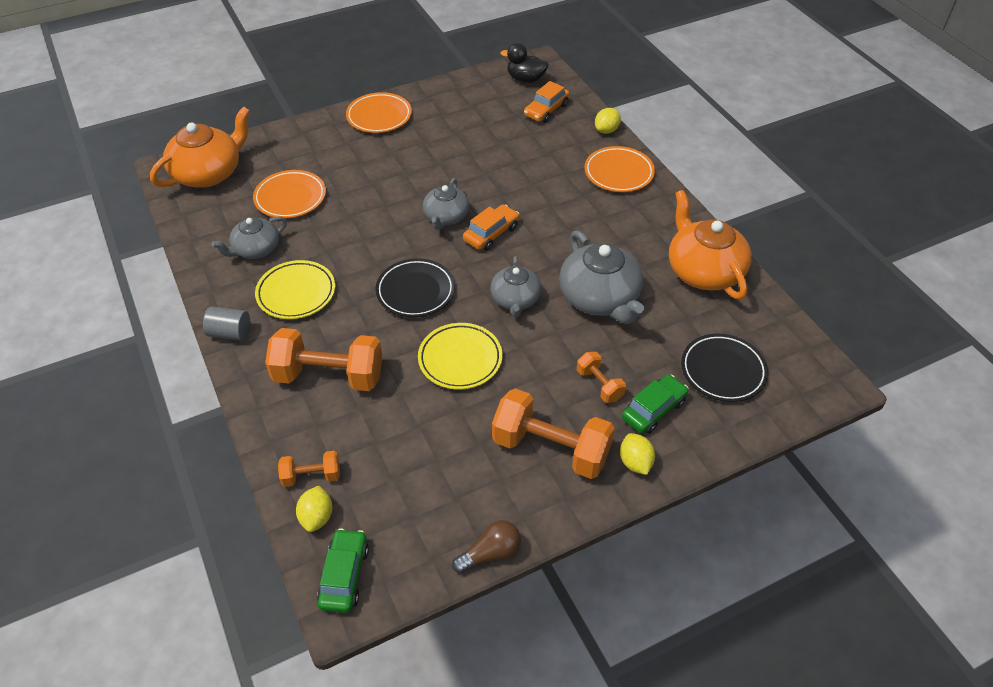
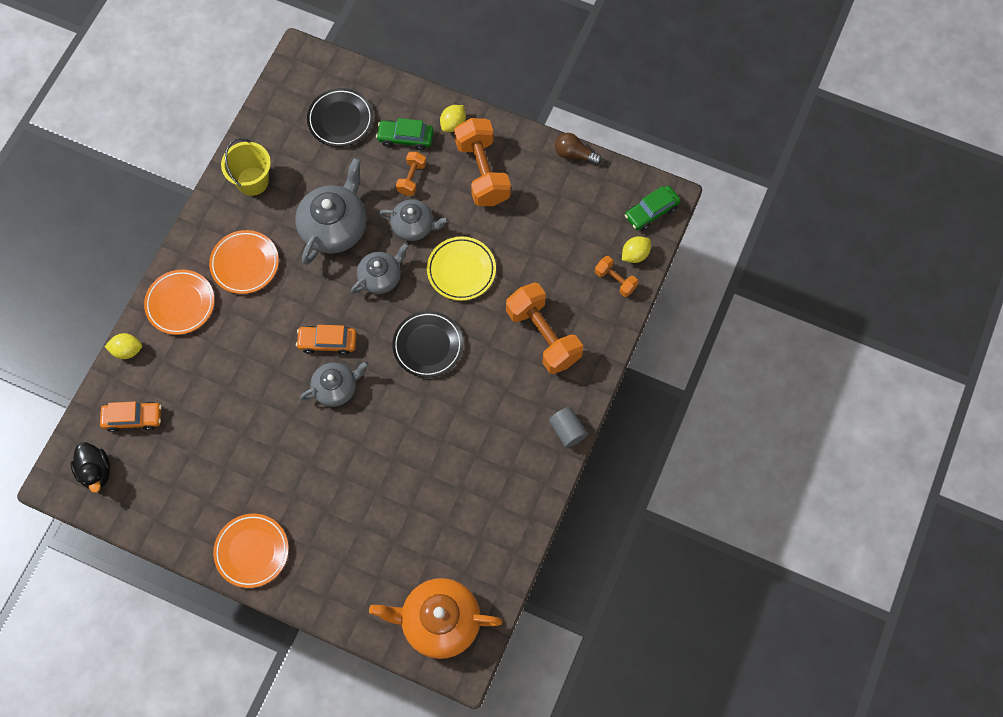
camera: 130 degrees left, 20 degrees up
(256, 249) = (484, 493): grey teapot -> grey teapot (414, 226)
(290, 198) = (411, 524): orange plate -> orange plate (245, 264)
(296, 293) = (498, 422): yellow plate -> none
(703, 271) = (252, 181): orange teapot -> yellow bucket

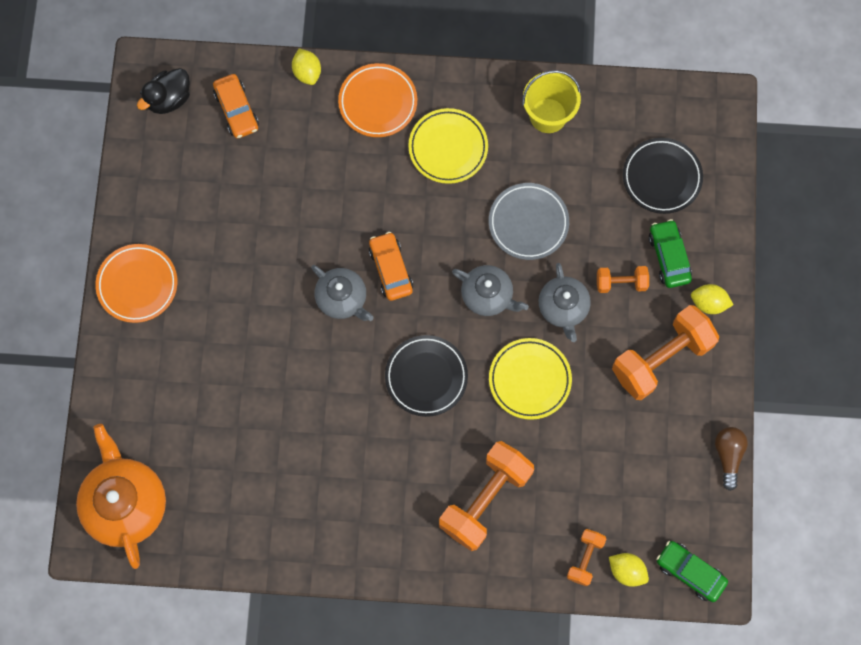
camera: 70 degrees right, 5 degrees up
(245, 264) = (448, 148): orange plate -> yellow plate
(334, 227) = (528, 223): grey teapot -> grey plate
(567, 431) = (382, 566): grey cylinder -> none

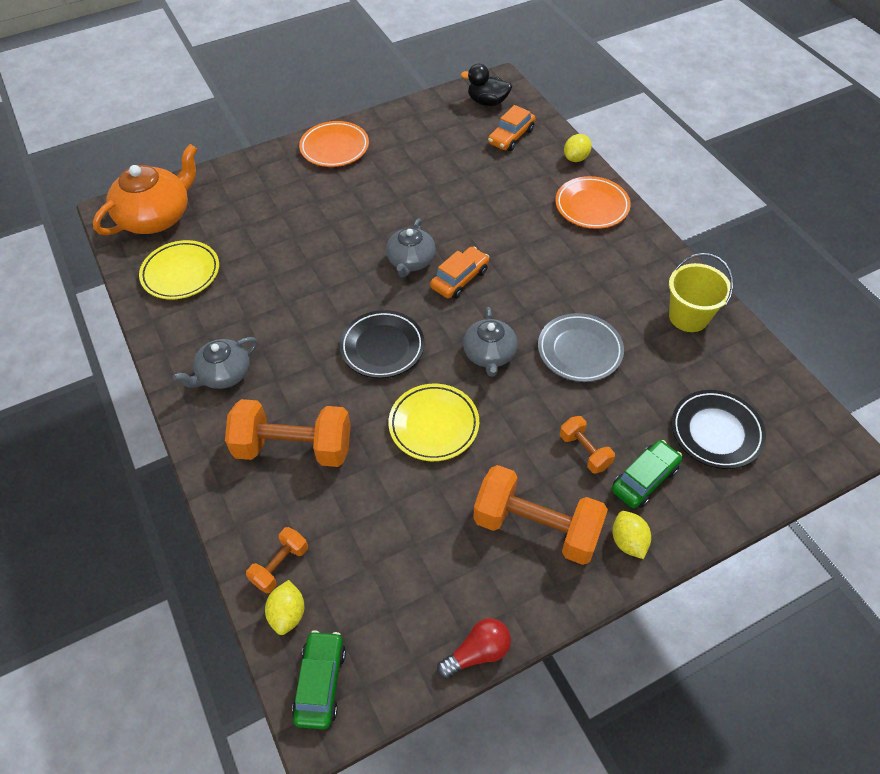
camera: 60 degrees right, 20 degrees down
(448, 148) = (595, 265): yellow plate -> yellow plate (181, 273)
(563, 307) = (523, 416): grey teapot -> grey teapot (224, 374)
(585, 558) = (280, 565): orange dumbbell -> orange dumbbell turned 45 degrees counterclockwise
(728, 456) = (477, 652): brown light bulb -> red light bulb

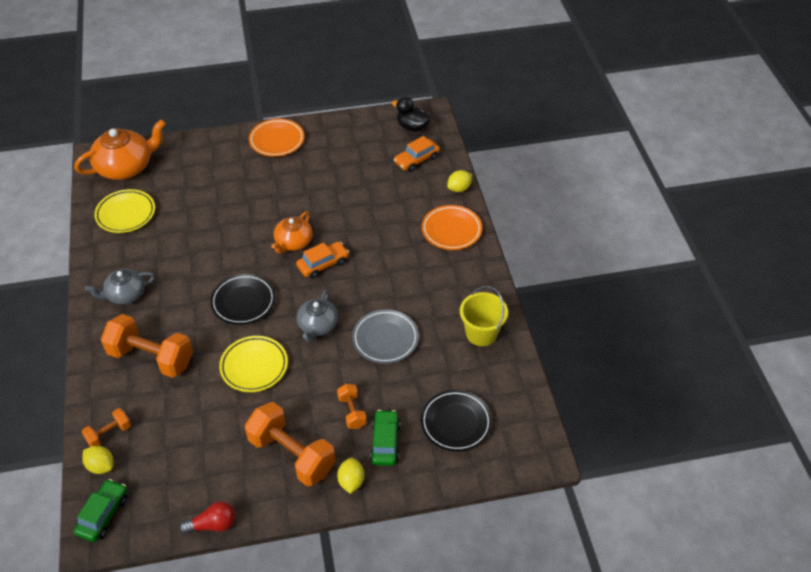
camera: 15 degrees right, 5 degrees down
(288, 614) = (101, 466): yellow lemon -> yellow lemon turned 75 degrees counterclockwise
(411, 261) = (293, 242): grey teapot -> orange teapot
(644, 479) = (385, 442): green car -> green car turned 60 degrees counterclockwise

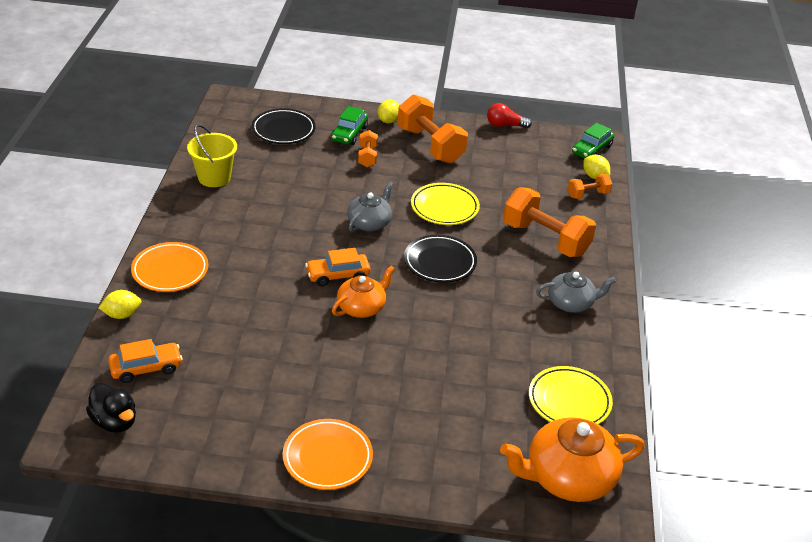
camera: 165 degrees left, 10 degrees down
(385, 339) = (308, 196): grey plate -> none

